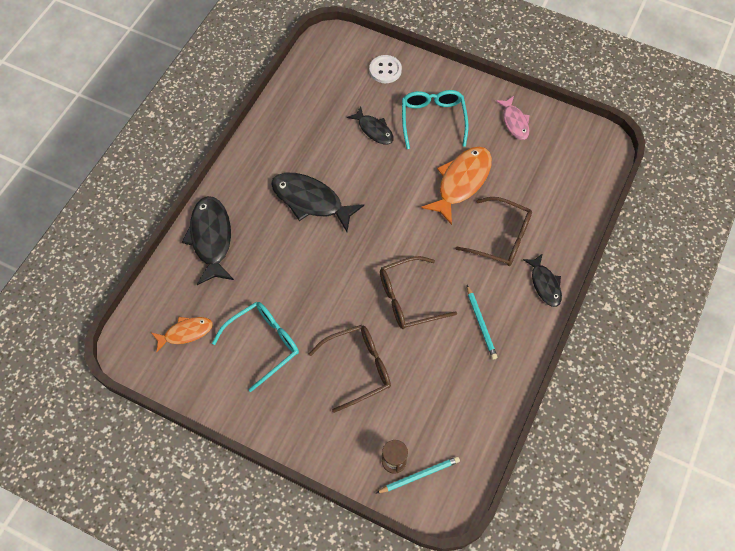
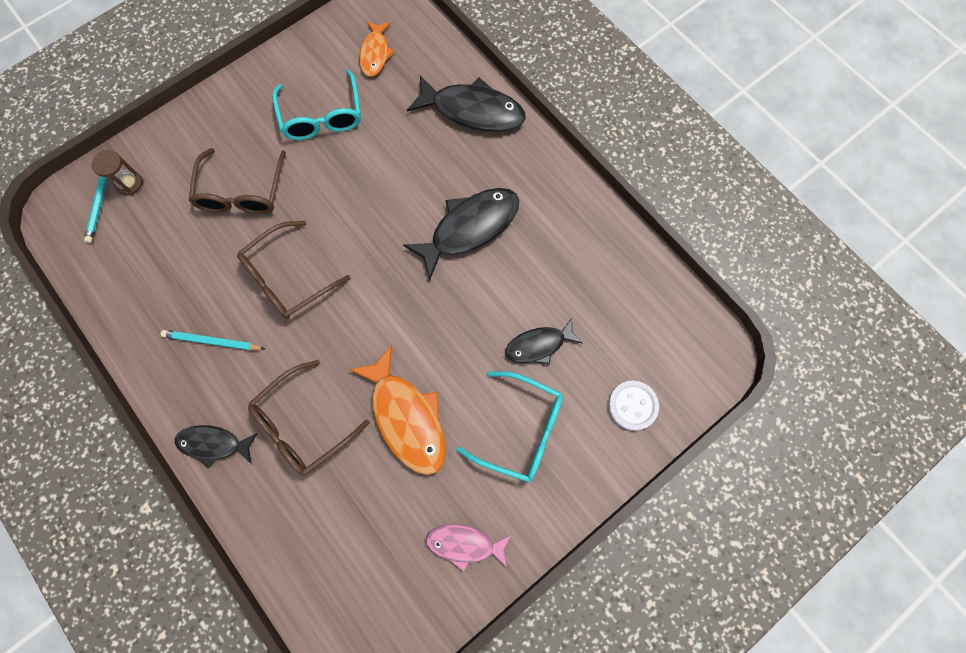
camera: 115 degrees right, 10 degrees up
(408, 298) = (288, 278): brown glasses -> brown glasses turned 135 degrees counterclockwise

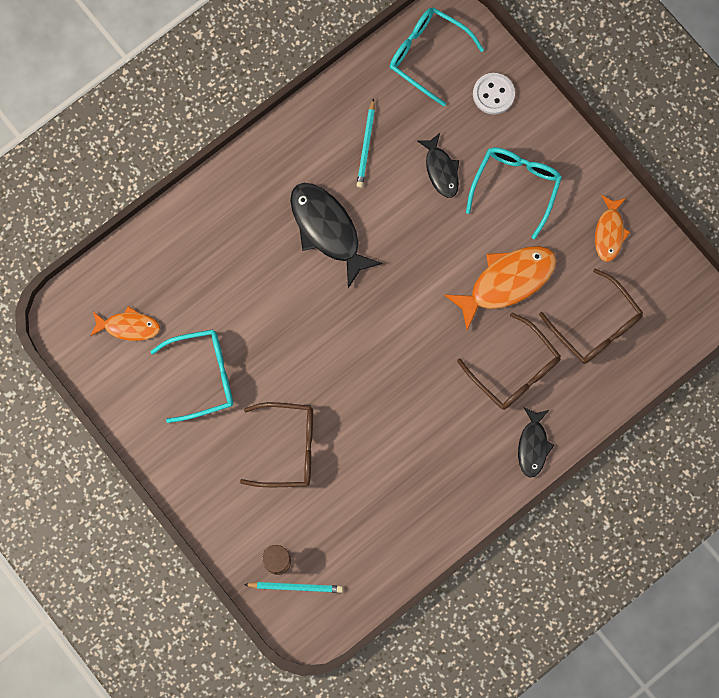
camera: 90 degrees left, 5 degrees up
(212, 341) = (440, 458): turquoise pencil -> turquoise pencil (366, 145)
(288, 278) = (378, 395): brown glasses -> brown glasses (596, 325)
(464, 544) = (609, 232): pink fish -> orange fish
(473, 111) = (199, 227): black fish -> none
(674, 332) = (427, 55): none -> turquoise glasses

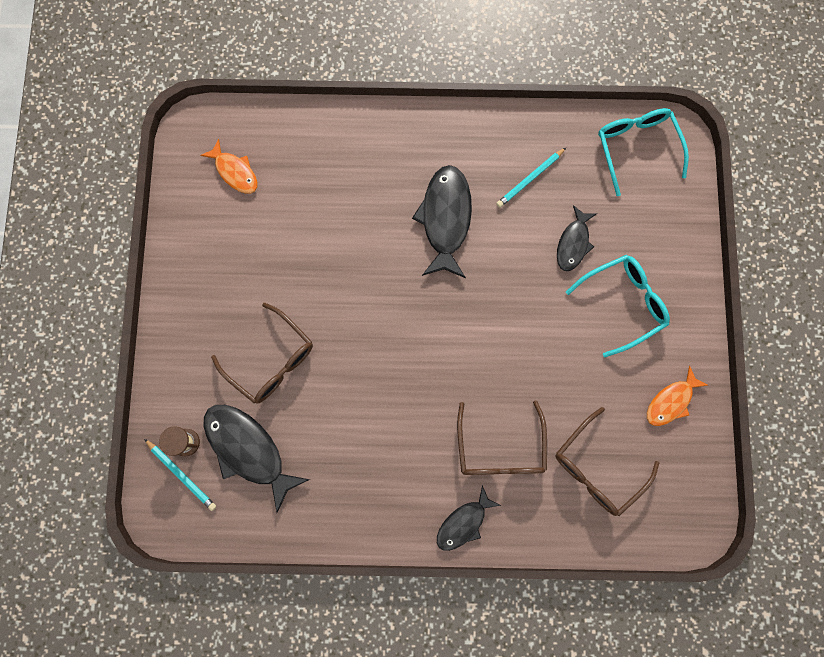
camera: 40 degrees right, 0 degrees up
(203, 376) = (256, 253): turquoise glasses -> none
(329, 527) = (248, 450): none -> black fish
(493, 94) = (664, 218): white button -> none
(507, 282) = (553, 373): orange fish -> none
(596, 325) = (597, 468): brown glasses -> brown glasses turned 45 degrees clockwise

